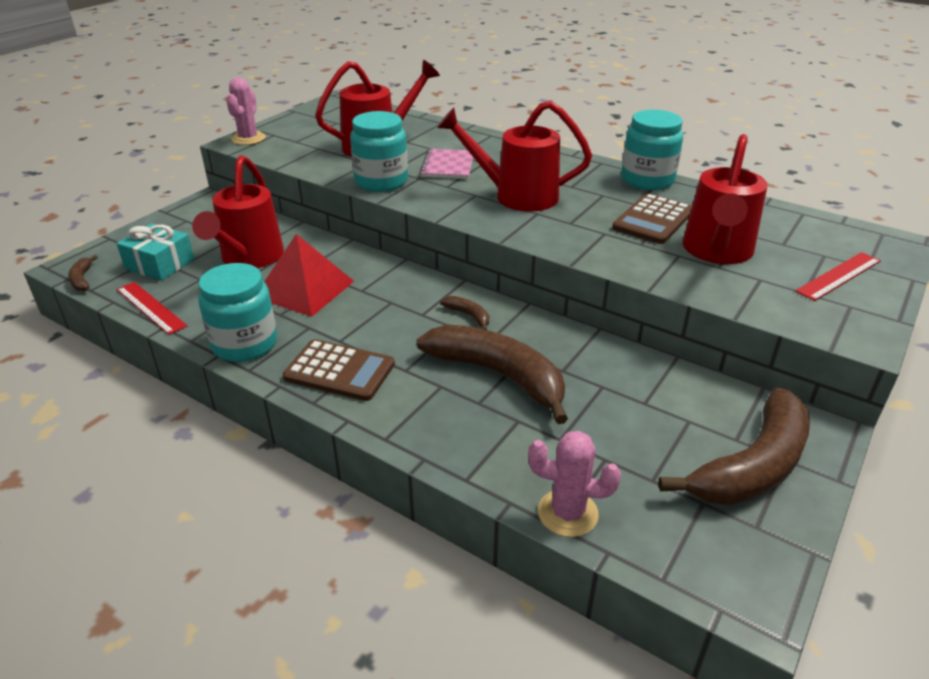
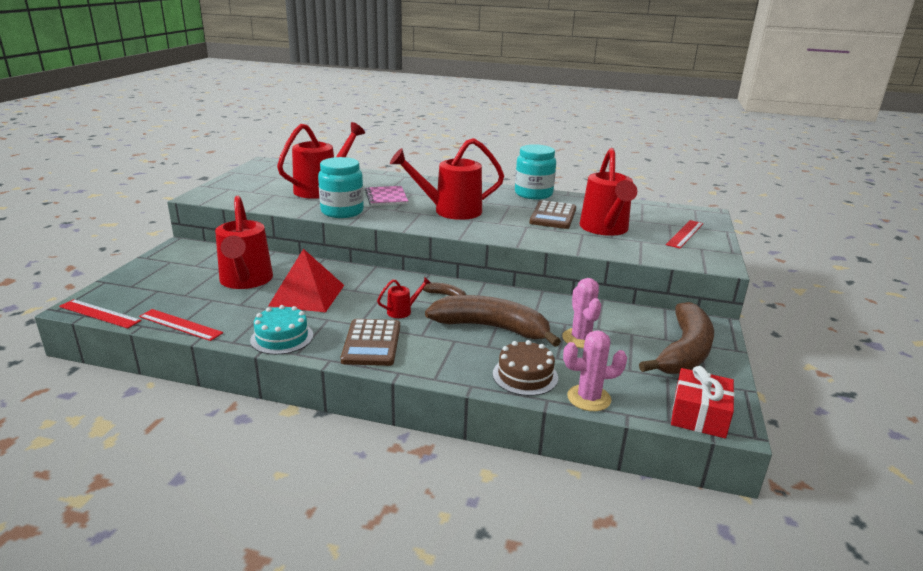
camera: 20 degrees left, 10 degrees down
(82, 279) = (99, 313): brown banana -> red ruler
(160, 264) = (167, 294): turquoise gift -> none
(245, 344) = (282, 337): turquoise jar -> turquoise cake
(248, 139) = (208, 193): pink cactus -> pink cactus (581, 338)
(339, 371) = (371, 343): brown calculator -> brown calculator turned 90 degrees clockwise
(402, 330) = (403, 311): none -> red watering can
(501, 458) = (525, 375): none -> brown cake
(714, 579) = (699, 415): none -> red gift

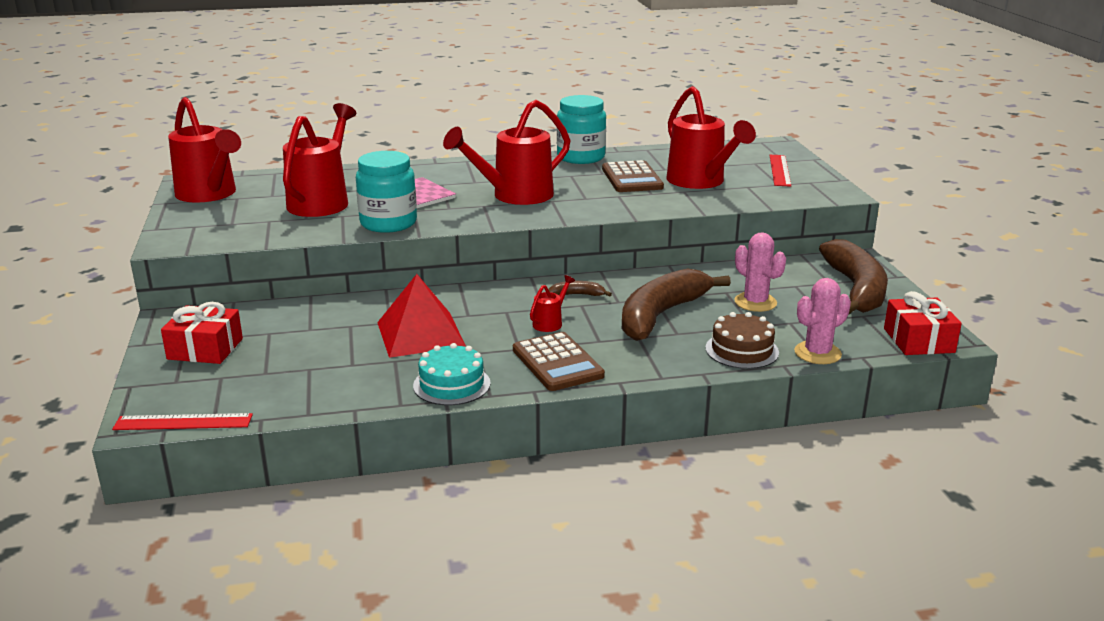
camera: 25 degrees left, 0 degrees up
(173, 270) = (205, 349): none -> red gift
(180, 325) = (310, 405): red ruler -> none
(245, 281) = (322, 338): red watering can -> red watering can (209, 194)
(492, 328) = (661, 315): brown banana -> brown banana turned 45 degrees counterclockwise

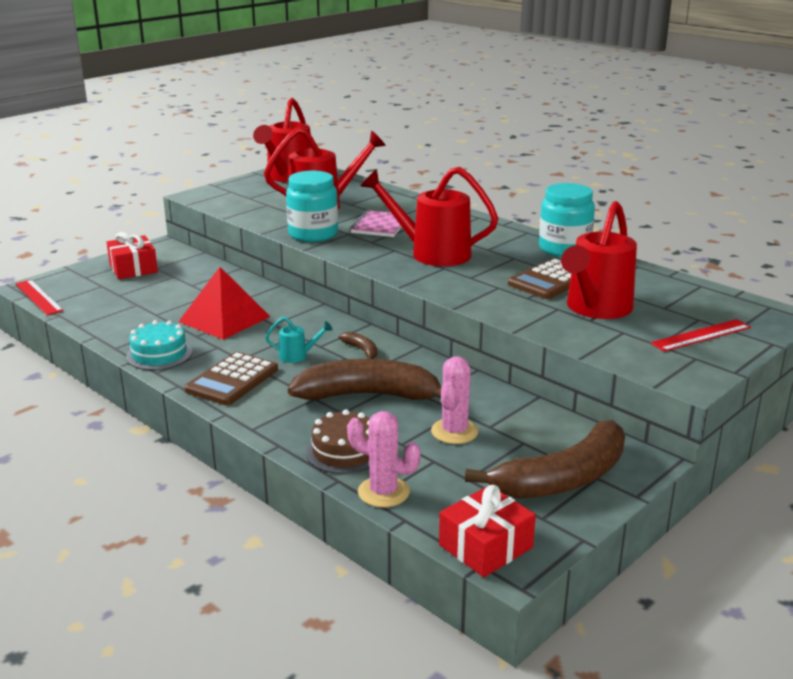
camera: 55 degrees right, 0 degrees up
(550, 322) = (297, 356): red watering can -> turquoise watering can

